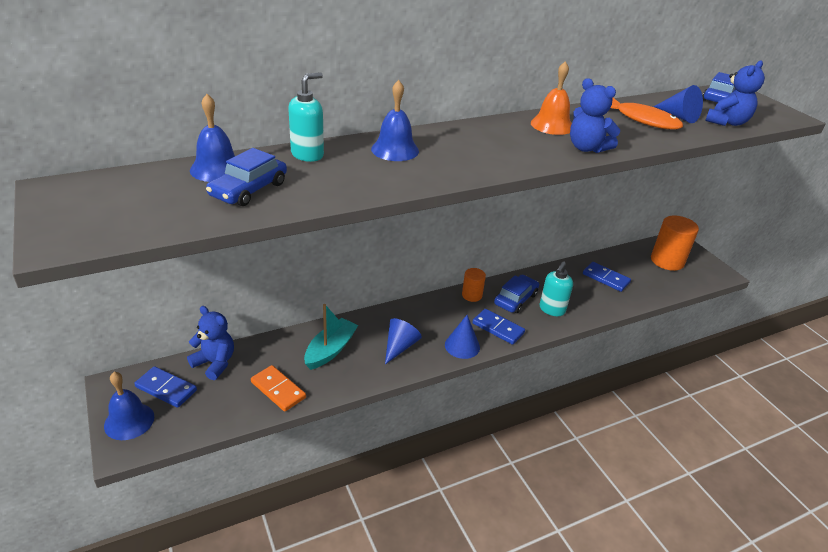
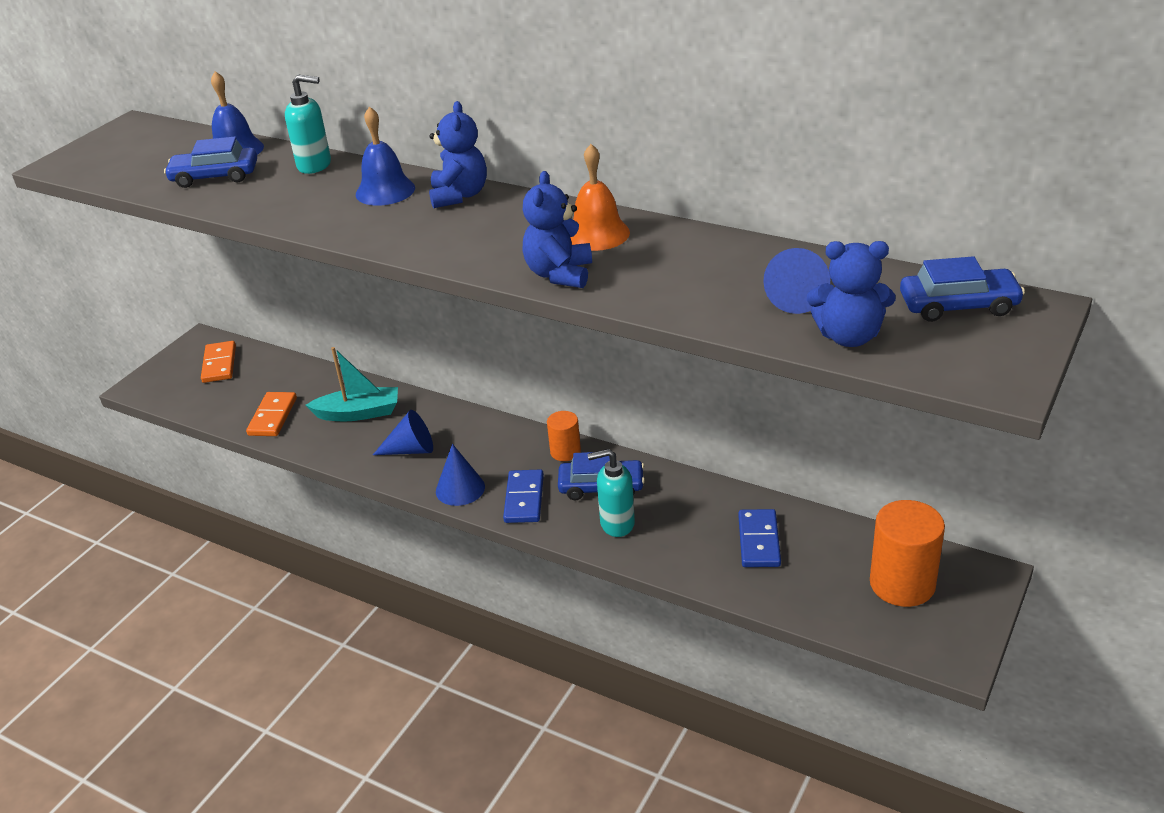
camera: 60 degrees right, 0 degrees up
(129, 421) = (168, 371): blue bell -> none
(166, 388) = (219, 364): blue domino -> orange domino
(215, 363) = (274, 366): blue teddy bear -> blue teddy bear (459, 196)
(643, 120) = (730, 278): orange fish -> none

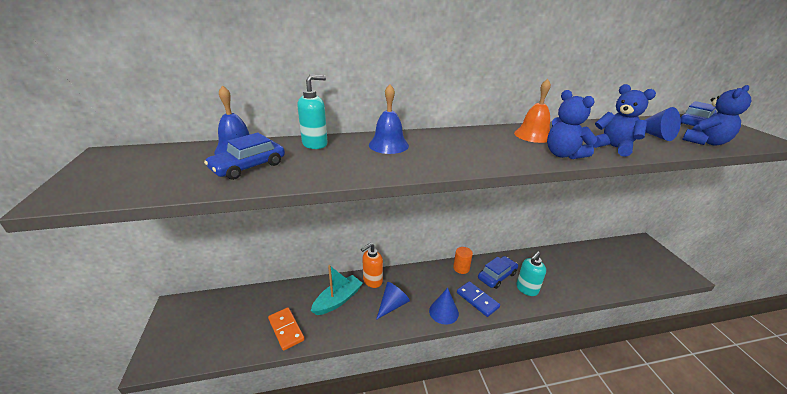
camera: 45 degrees left, 5 degrees down
(219, 364) = (207, 315): orange domino -> none
(425, 411) = (372, 281): none -> orange soap dispenser
(459, 196) = (434, 137): blue teddy bear -> blue teddy bear (613, 147)
(758, 541) = (577, 267): blue domino -> none
(902, 584) = (634, 258): orange cylinder -> none

